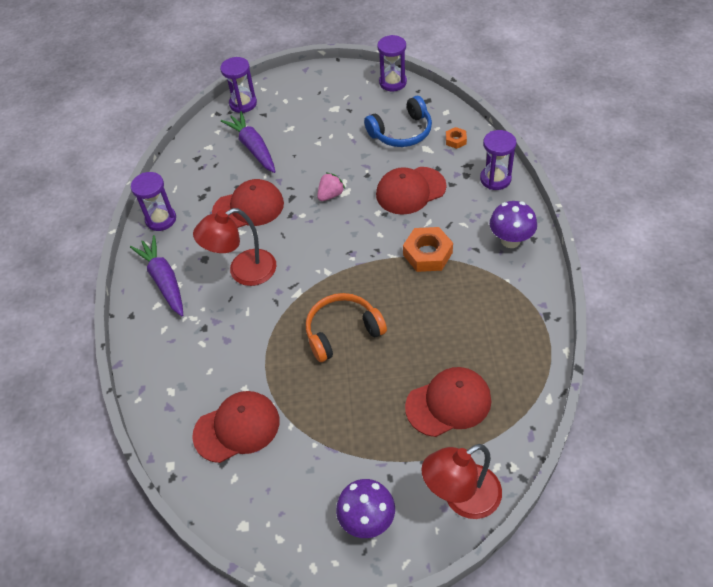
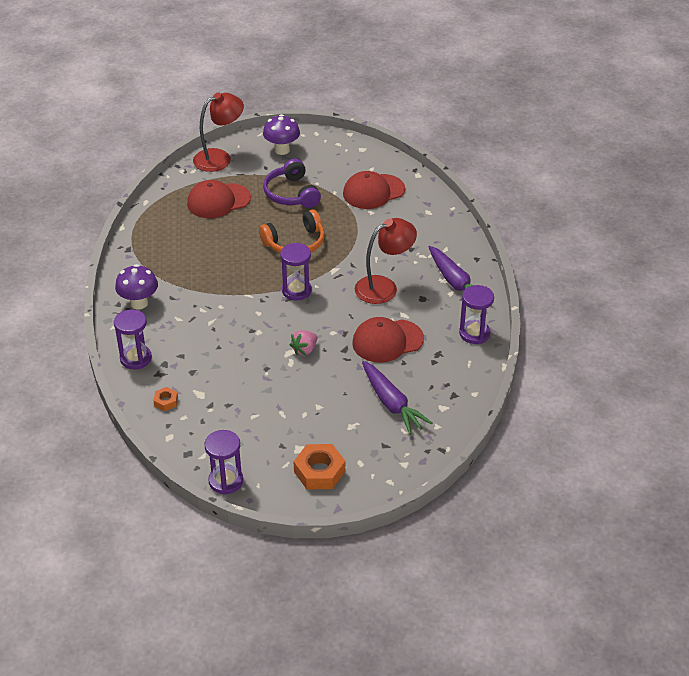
camera: 175 degrees right, 10 degrees down
(243, 103) = (412, 461): purple hourglass -> purple hourglass (296, 290)
(349, 420) = (291, 194): none -> purple headphones
(401, 132) = (224, 414): blue headphones -> none
(410, 190) = (223, 350): red cap -> none
(427, 254) = (216, 295): orange nut -> orange nut (319, 471)

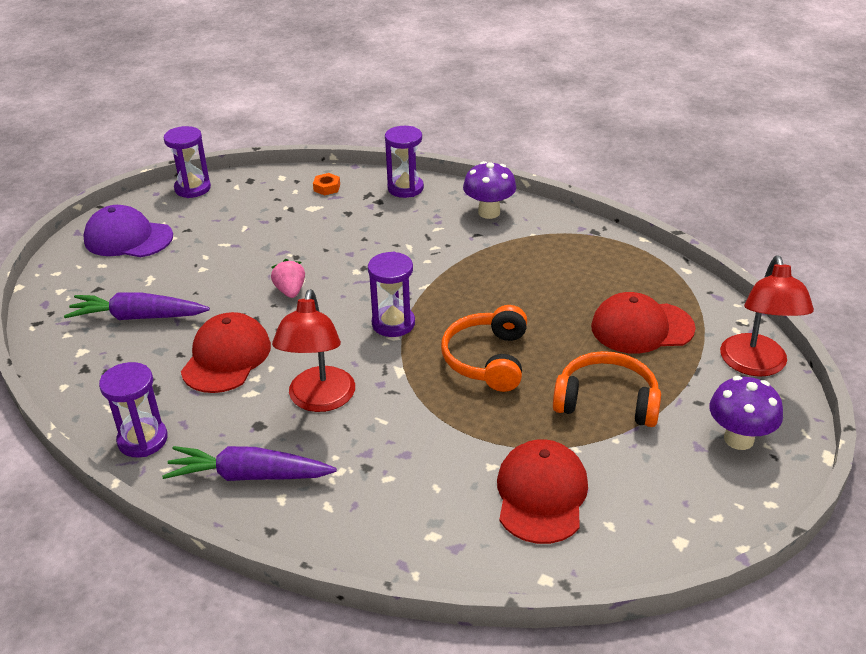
camera: 125 degrees right, 5 degrees down
(218, 201) = (642, 327): red cap -> red cap turned 105 degrees counterclockwise
(291, 194) = (606, 401): purple headphones -> orange headphones
(319, 471) = (128, 238): orange nut -> purple cap

